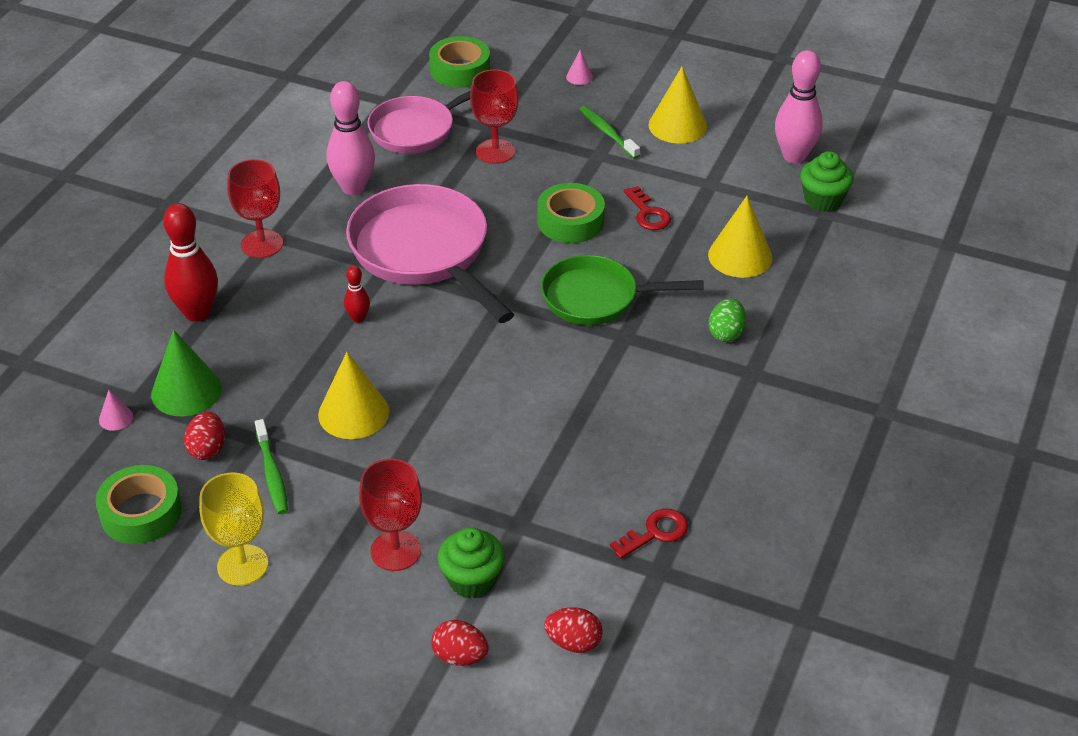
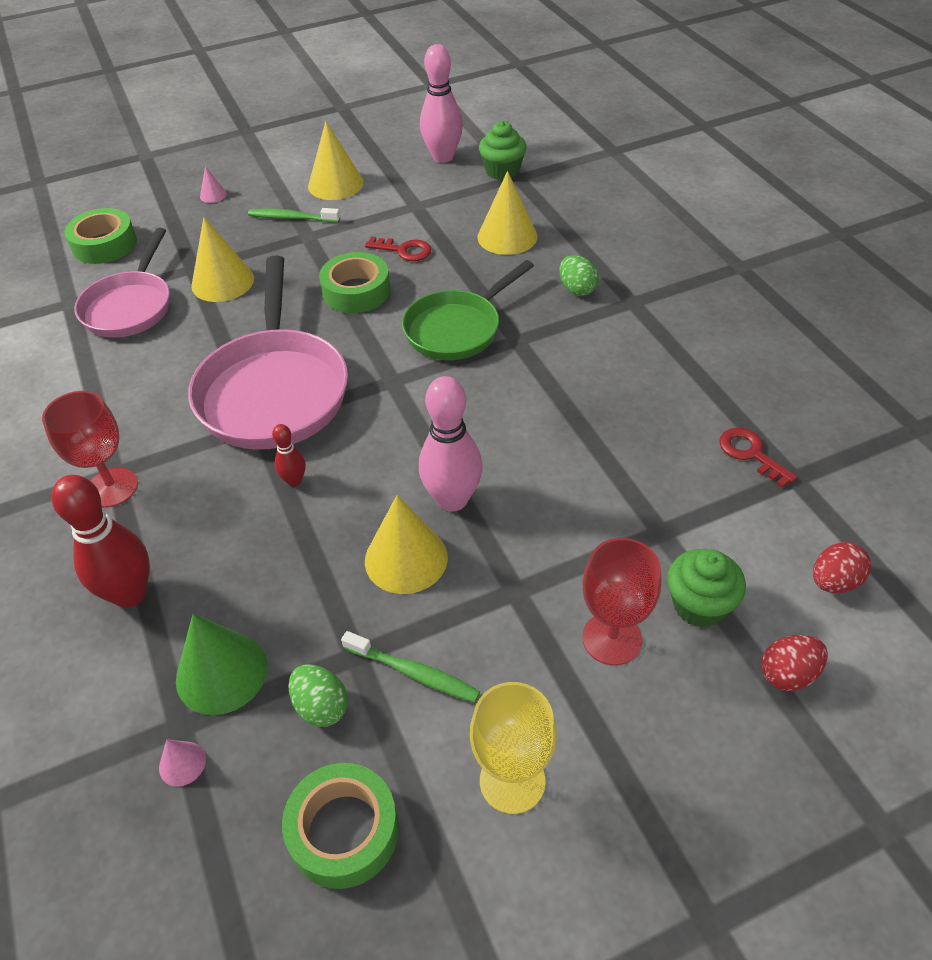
camera: 45 degrees left, 5 degrees up
(207, 449) = (321, 707): red egg -> green egg
(353, 188) = (136, 384): pink bowling pin -> pink bowling pin (452, 499)
(424, 252) = (274, 391): pink pan -> pink pan turned 105 degrees counterclockwise
(495, 151) = (222, 282): red goblet -> yellow cone
(655, 533) = (751, 454): red key -> red key turned 45 degrees counterclockwise

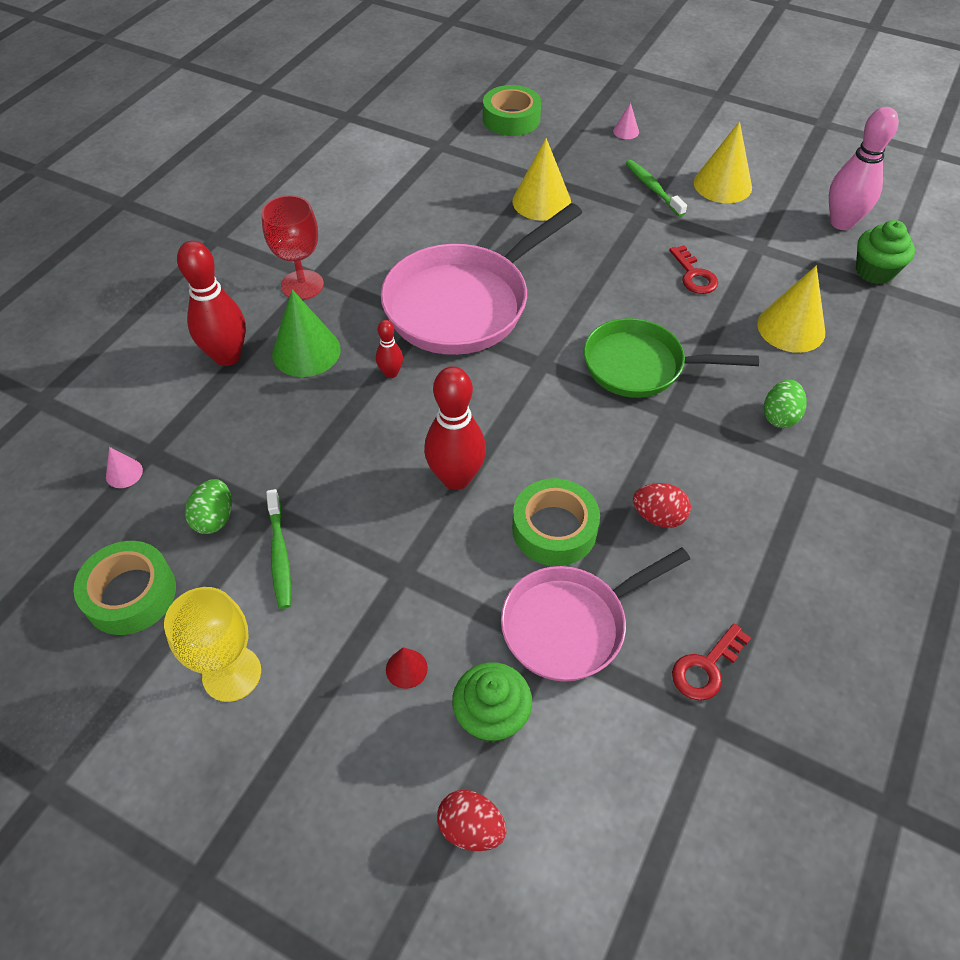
camera: 50 degrees right, 5 degrees up
(130, 307) = (466, 175): pink pan -> pink pan (570, 625)
(221, 672) = (202, 446): green cone -> green cone (306, 351)
(356, 291) = (614, 279): green tape -> green tape (554, 529)
(406, 559) = (375, 485): yellow cone -> none
(452, 499) = (456, 478): pink bowling pin -> red bowling pin
(612, 639) = (406, 668): red goblet -> red cone
(751, 454) = (706, 668): red key -> red key turned 150 degrees counterclockwise
(834, 582) = (608, 819): red egg -> red egg (658, 516)

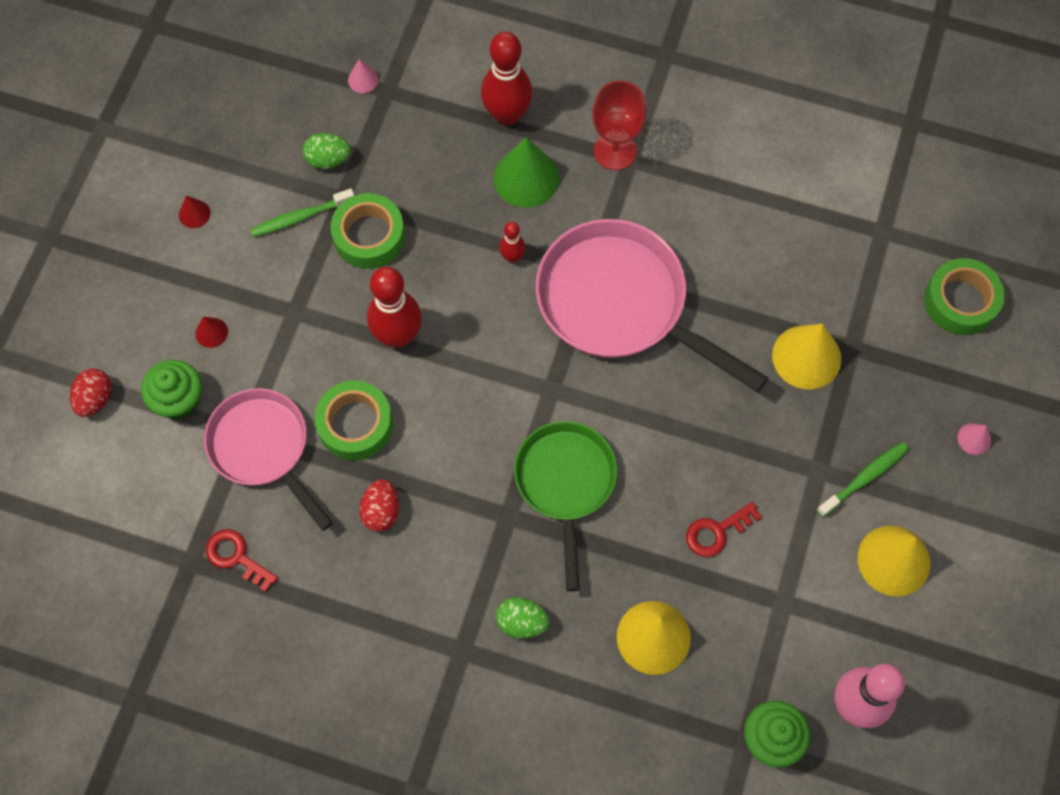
camera: 80 degrees right, 15 degrees up
(130, 594) = (252, 124): green tape -> green tape (369, 236)
(232, 674) = (194, 214): yellow goblet -> red cone

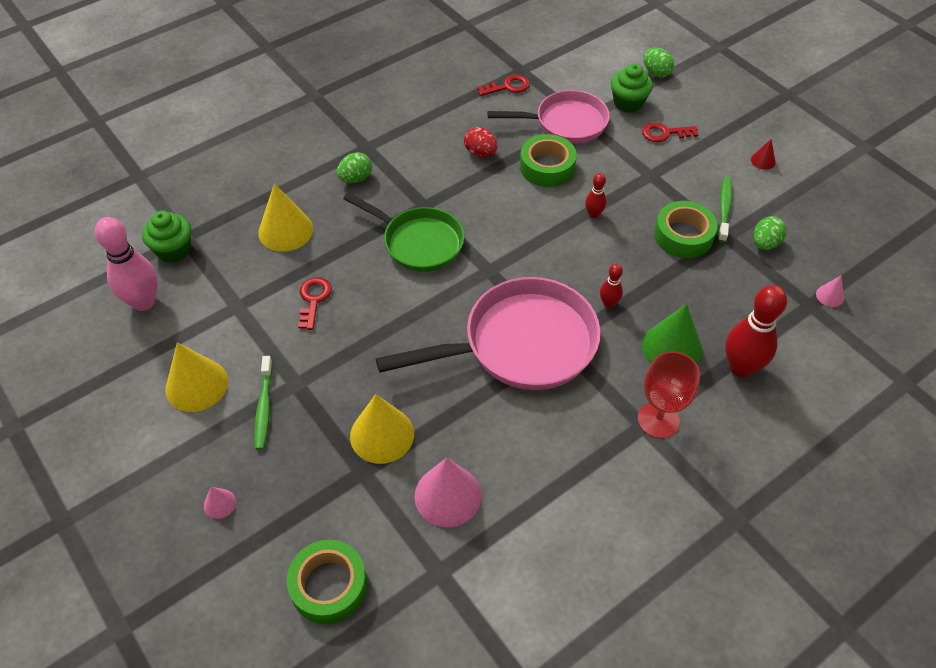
camera: 125 degrees right, 15 degrees down
(95, 399) = (656, 72): red egg -> green egg
(211, 332) = (664, 133): red cone -> red key
(398, 335) = (593, 214): red bowling pin -> red bowling pin, size x0.50
(817, 267) = (448, 495): none -> pink cone

